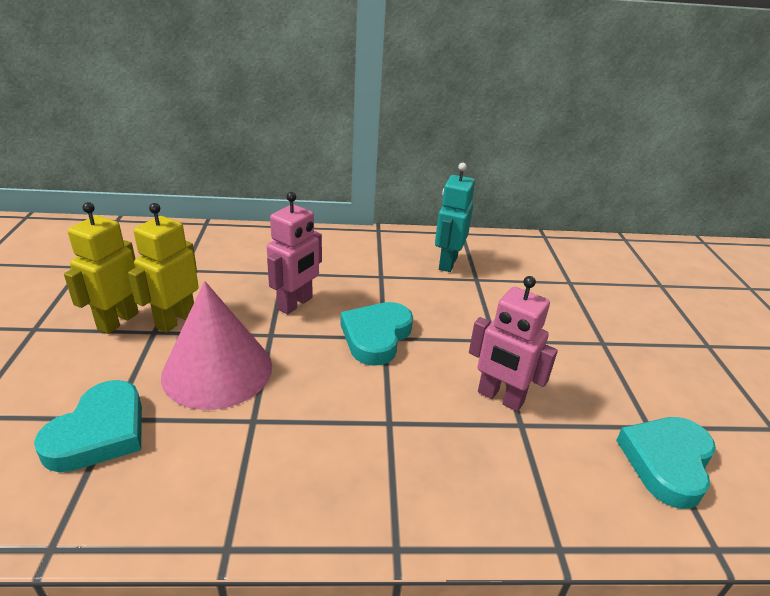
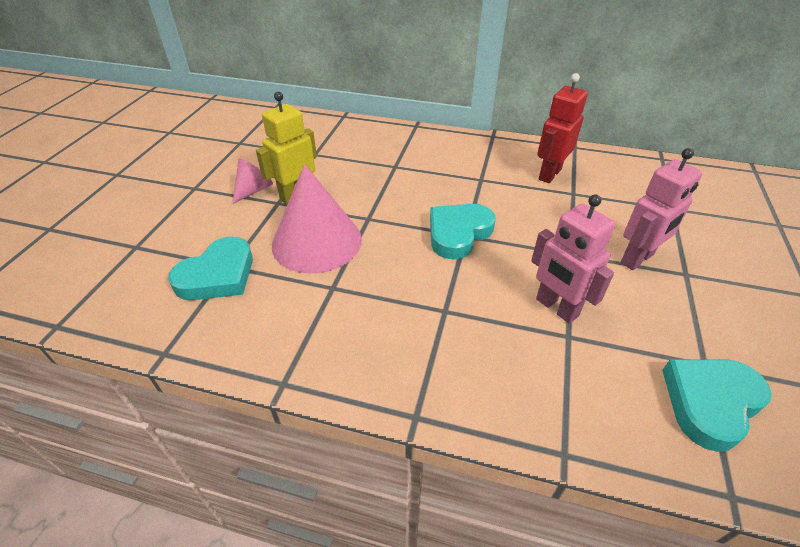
camera: 20 degrees right, 10 degrees up
(118, 321) = (254, 190): yellow robot -> pink cone
(295, 304) = (397, 195): pink robot -> pink robot (637, 259)
(447, 263) = (549, 174): turquoise robot -> red robot

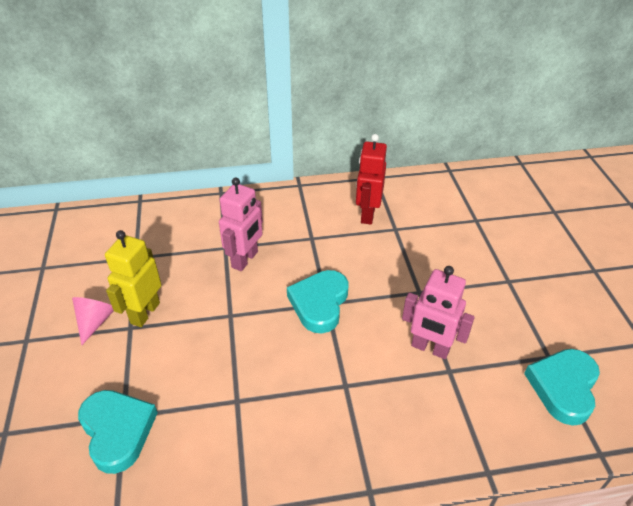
camera: 25 degrees left, 0 degrees up
(218, 275) = (117, 431): turquoise heart -> turquoise heart turned 45 degrees counterclockwise
(317, 241) = (195, 358): pink cone -> none
(637, 259) = (470, 279): pink robot -> pink robot (245, 260)

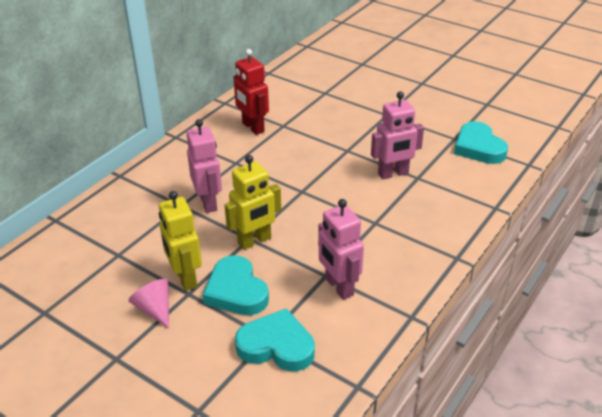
camera: 45 degrees left, 5 degrees down
(230, 321) = (254, 241): none -> yellow robot
(230, 422) = (338, 287): none -> pink robot
(319, 303) = (298, 194): turquoise heart -> turquoise heart (236, 291)

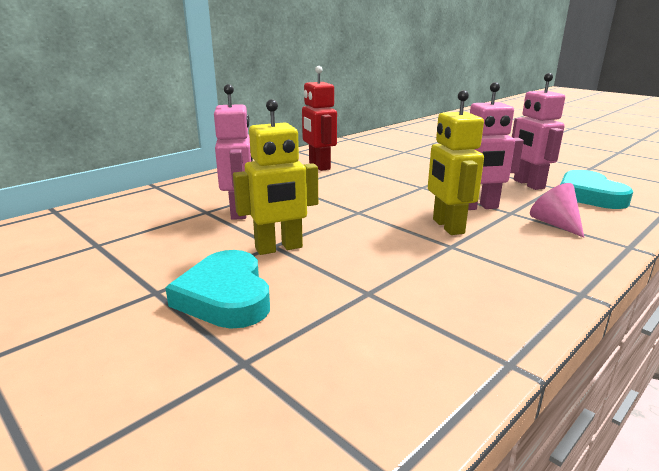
camera: 10 degrees right, 15 degrees down
(155, 309) = (94, 304): pink cone -> pink cone (555, 224)
(185, 278) = (163, 275): yellow robot -> yellow robot (447, 226)
(276, 346) = (253, 378): turquoise heart -> none
(338, 287) = (385, 308): pink robot -> pink robot (528, 184)

